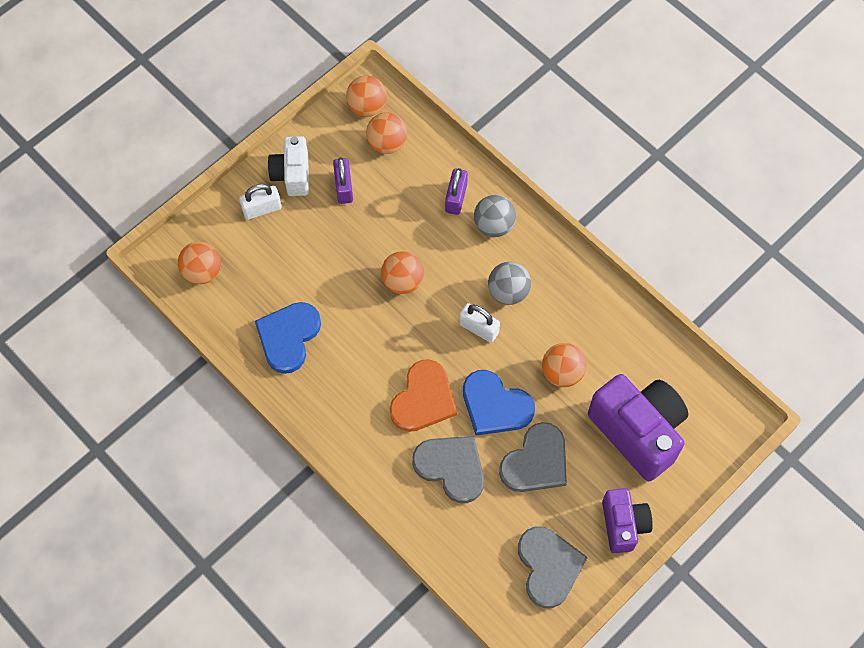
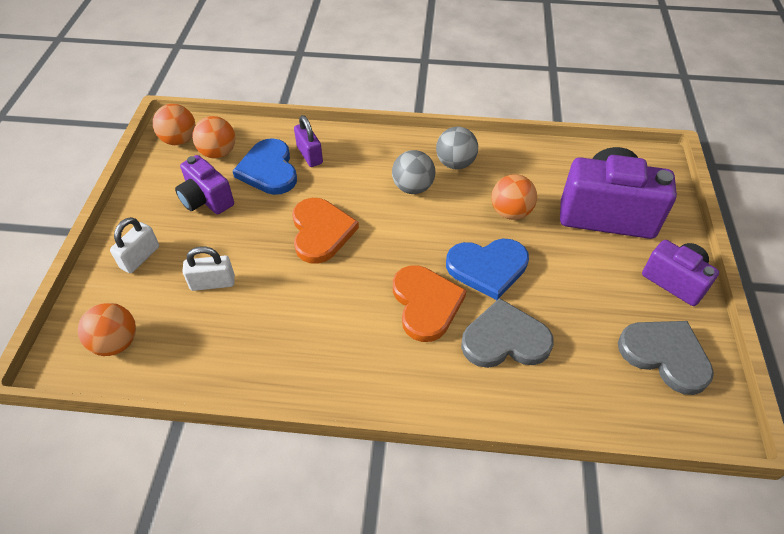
camera: 40 degrees left, 15 degrees down
(288, 337) = (254, 339): blue heart -> blue heart (269, 170)
(292, 175) = (149, 217): white camera -> none
(343, 187) = (206, 200): purple padlock -> purple camera
(403, 281) = (321, 232): orange ball -> orange heart
(479, 328) = (416, 224): white padlock -> white padlock (212, 283)
(494, 225) = (357, 154): grey ball -> grey ball (455, 163)
(536, 462) = (563, 285): grey heart -> none

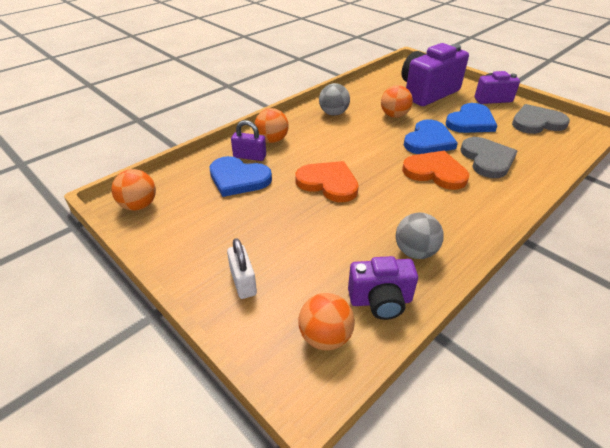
camera: 50 degrees left, 10 degrees down
(206, 200) = (227, 219): purple camera -> purple camera (380, 301)
(212, 283) = (319, 252): white padlock -> none
(218, 153) = (185, 193): orange ball -> orange ball (272, 140)
(413, 187) = (334, 134): grey ball -> grey ball (415, 252)
(505, 339) = (487, 159): grey heart -> grey heart turned 135 degrees clockwise
(581, 286) = (470, 122): none -> blue heart

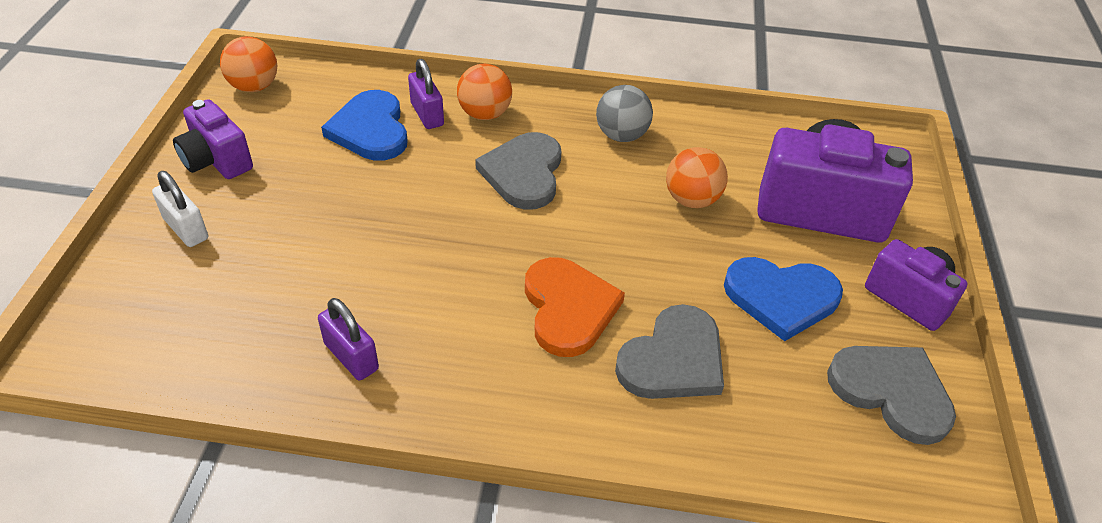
camera: 50 degrees right, 5 degrees up
(243, 282) = (186, 229): white padlock -> white padlock turned 75 degrees counterclockwise
(325, 337) = (141, 335): orange ball -> none
(328, 183) = (434, 210): orange heart -> none
(330, 147) = (524, 173): none -> grey heart
(380, 301) = (231, 359): purple camera -> purple camera (217, 161)
(415, 252) = (351, 356): grey ball -> purple padlock
(428, 141) = (656, 267): blue heart -> none

